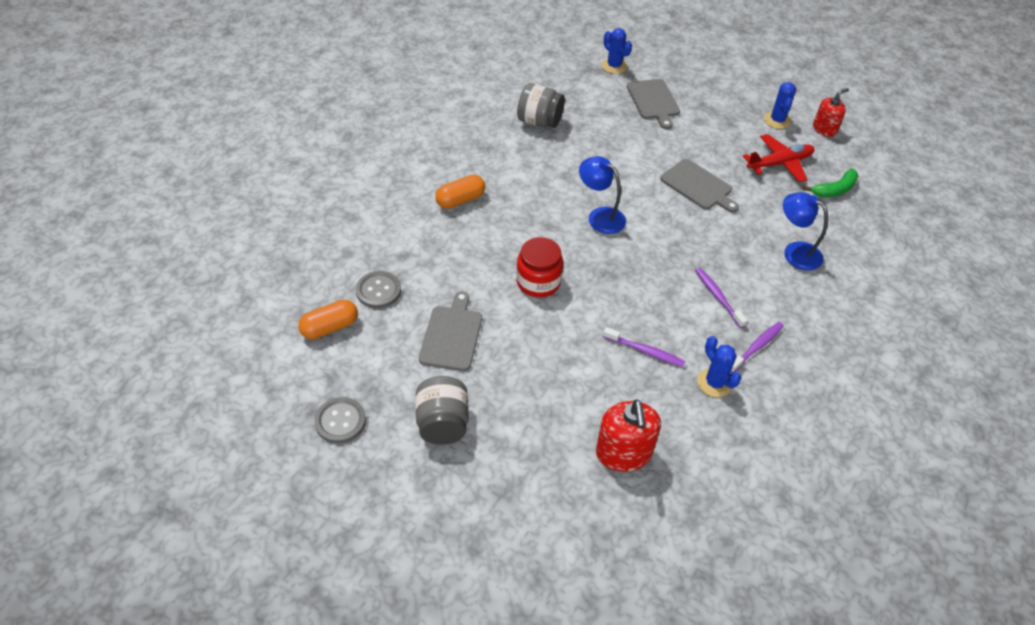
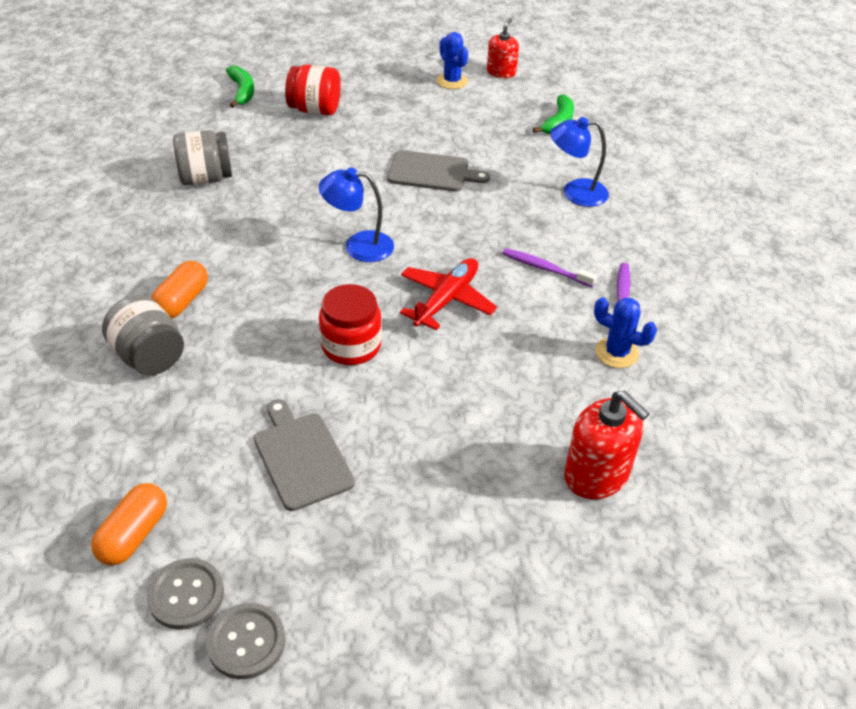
camera: 35 degrees left, 5 degrees down
(378, 291) = (164, 455): grey button -> grey button (186, 595)
(443, 423) = (377, 564): grey jar -> grey jar (149, 357)
(614, 66) = (242, 91): blue cactus -> green banana
(645, 351) = (525, 358): purple toothbrush -> none
(653, 101) = (315, 110): grey cutting board -> red jar
(779, 163) = (489, 119): red plane -> red plane (446, 300)

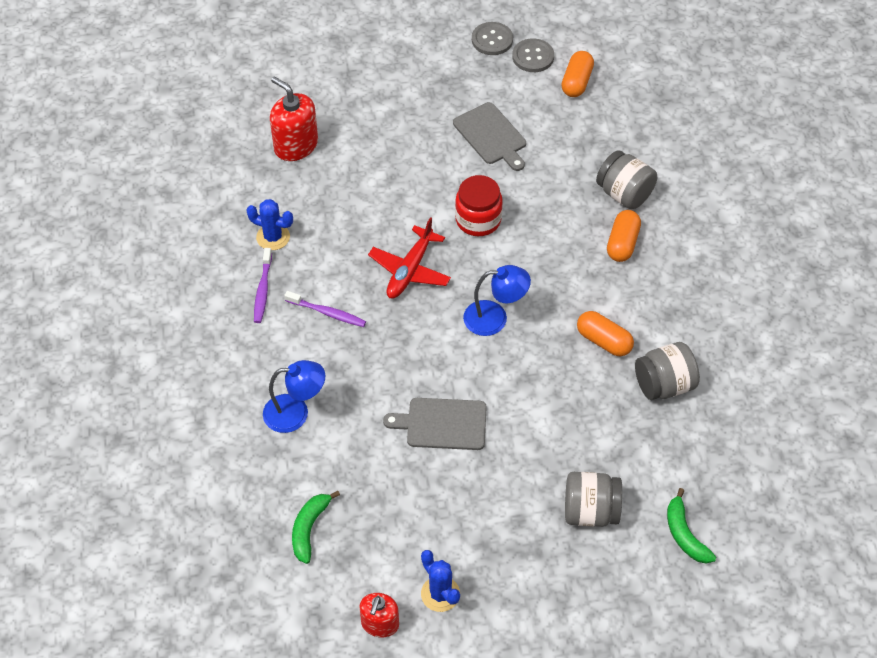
camera: 175 degrees right, 10 degrees up
(249, 216) = (604, 341): none -> orange capsule
(315, 110) = (590, 511): red jar -> grey jar

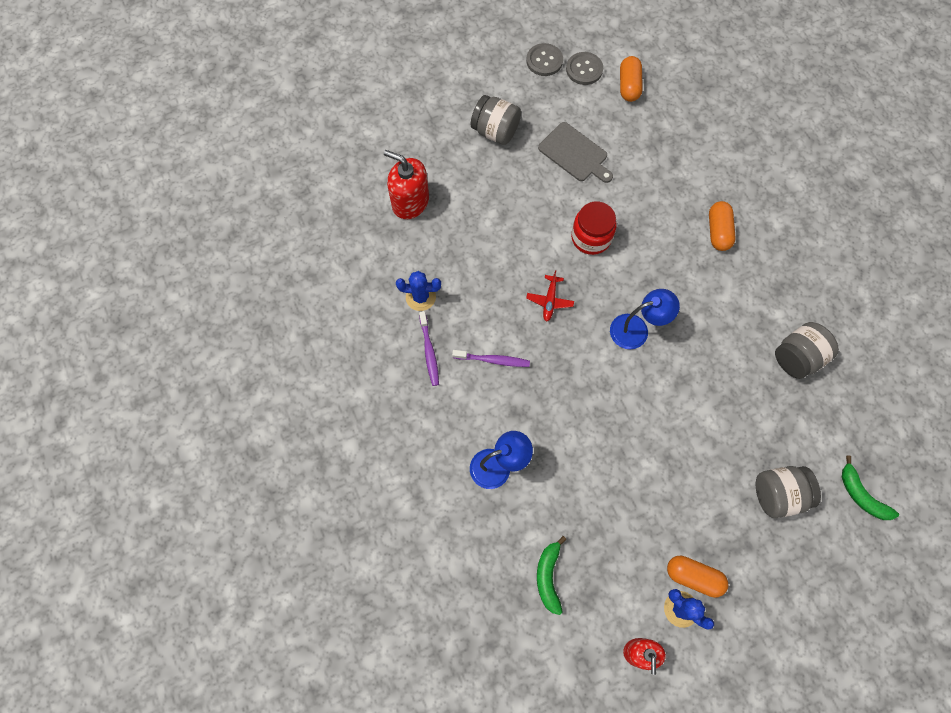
camera: 15 degrees left, 15 degrees up
(410, 270) = (549, 301): red plane -> red plane, size x0.61
(442, 424) = (627, 443): grey cutting board -> none
(604, 341) = (734, 328): orange capsule -> orange capsule (693, 577)
(624, 194) = (704, 183): grey jar -> grey jar (495, 131)

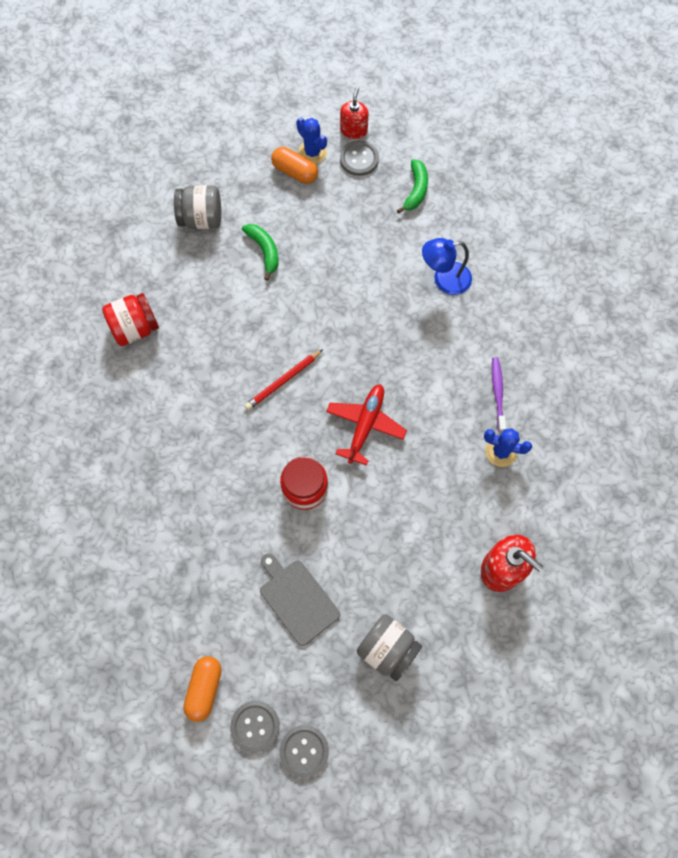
camera: 170 degrees left, 0 degrees up
(493, 360) = (434, 374): purple toothbrush -> none
(549, 301) = (365, 425): red plane -> red plane, size x1.63
(623, 609) = (359, 159): none -> grey button
(637, 329) = (283, 381): blue lamp -> red pencil
(718, 231) = (164, 471): orange capsule -> none
(797, 357) = (135, 328): grey jar -> red jar
(861, 495) = (129, 207): green banana -> green banana (264, 251)

